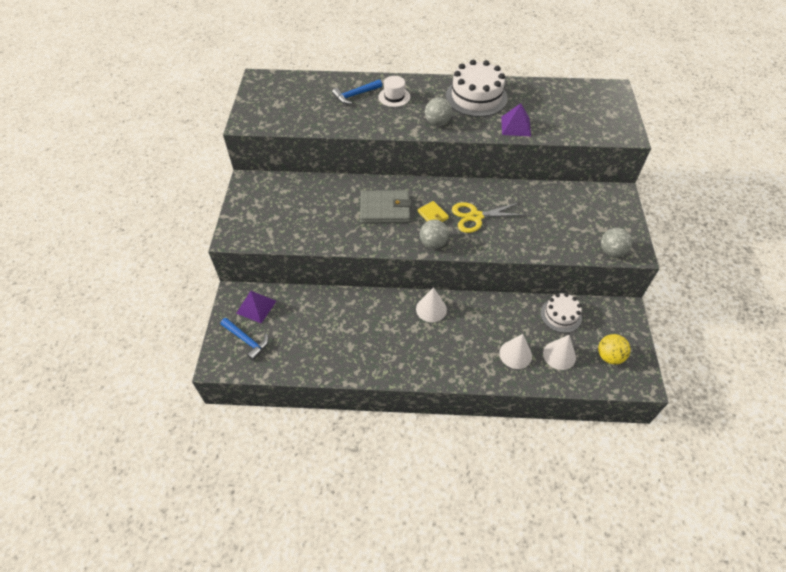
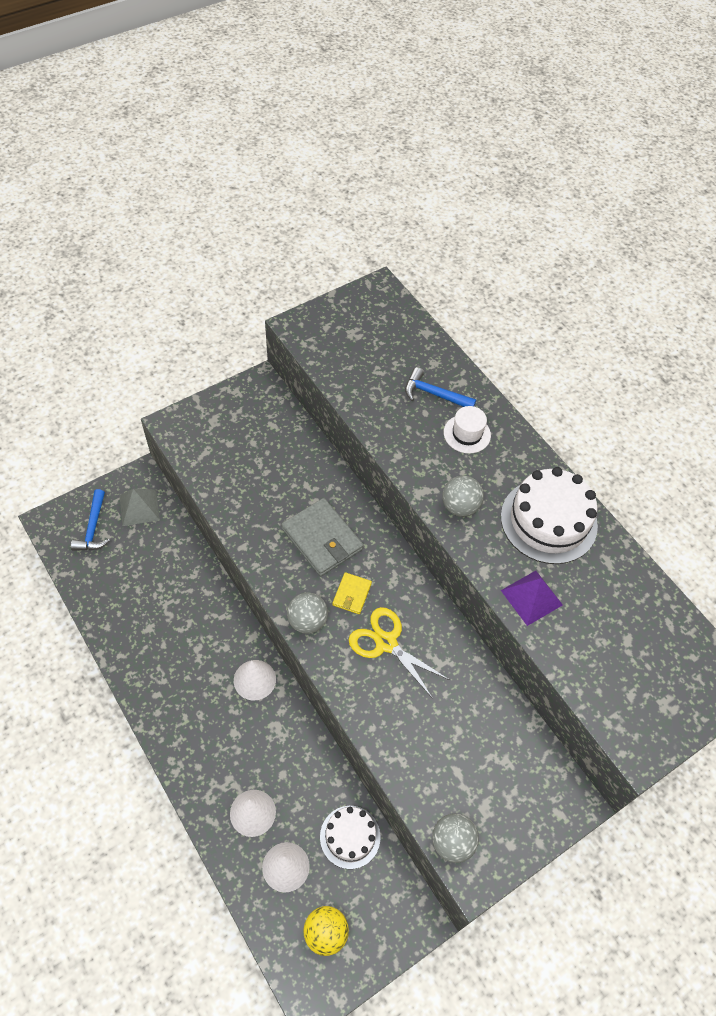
camera: 50 degrees right, 5 degrees up
(256, 307) = (139, 507): purple pyramid -> grey pyramid

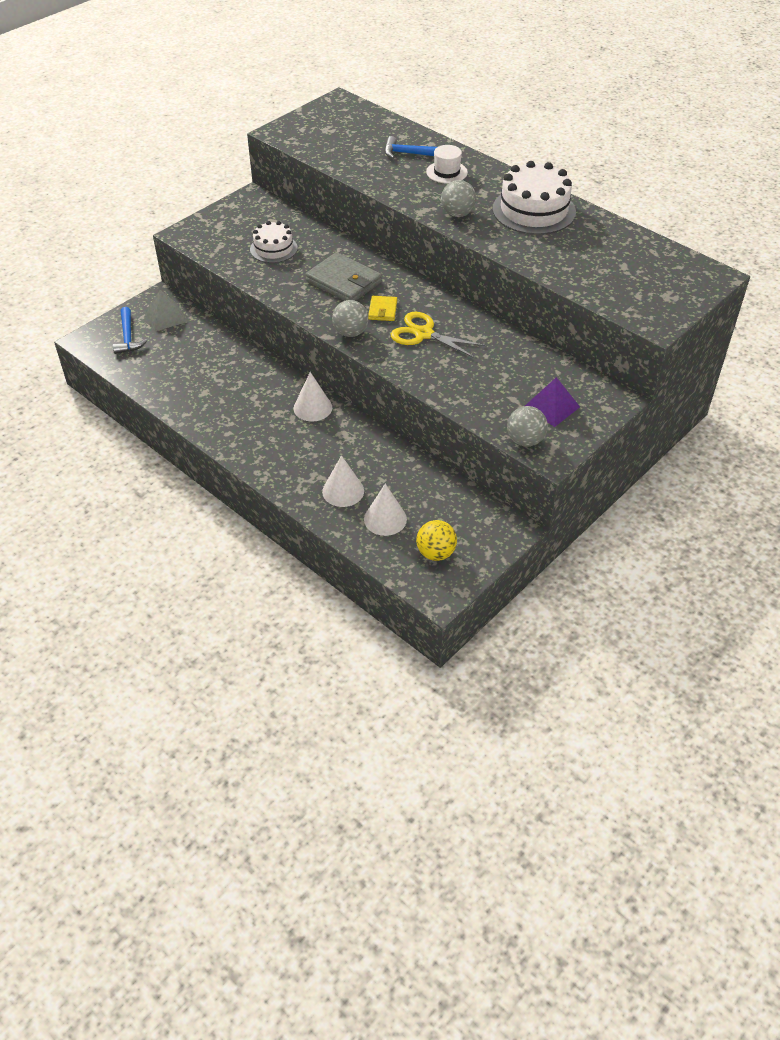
camera: 10 degrees left, 10 degrees down
(350, 837) = (434, 490): white cake -> white cake (273, 248)
(531, 597) = (537, 255): purple pyramid -> purple pyramid (551, 407)

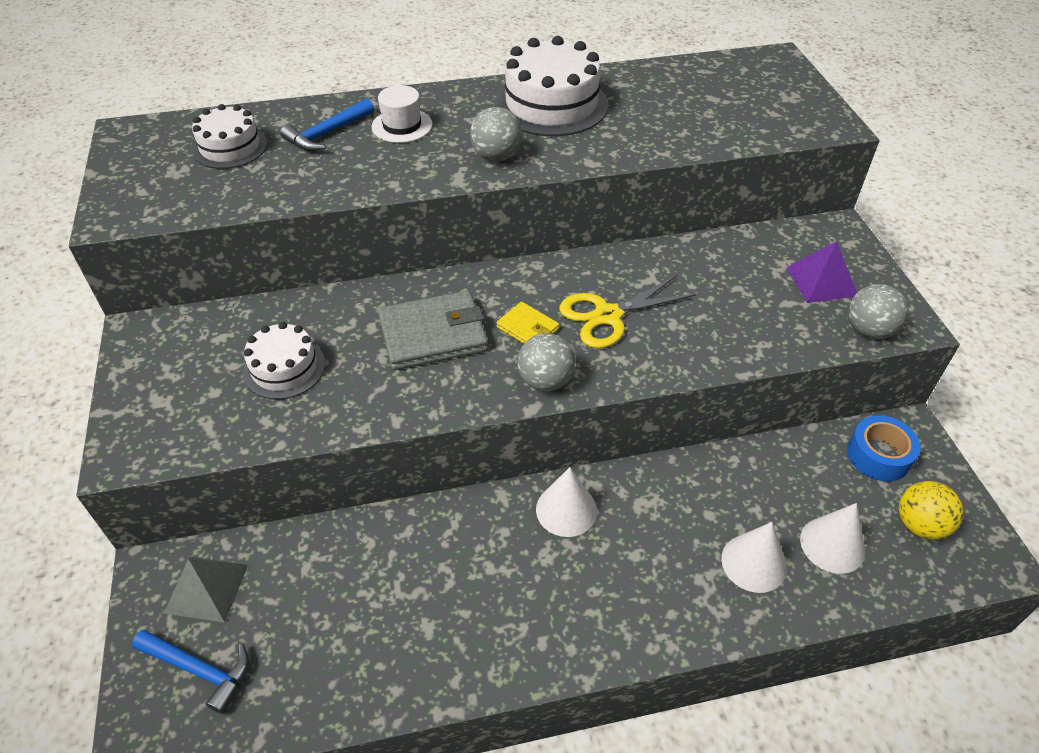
camera: 55 degrees left, 0 degrees up
(363, 133) = (230, 147): none -> white cake
(476, 519) = (878, 455): none -> blue tape

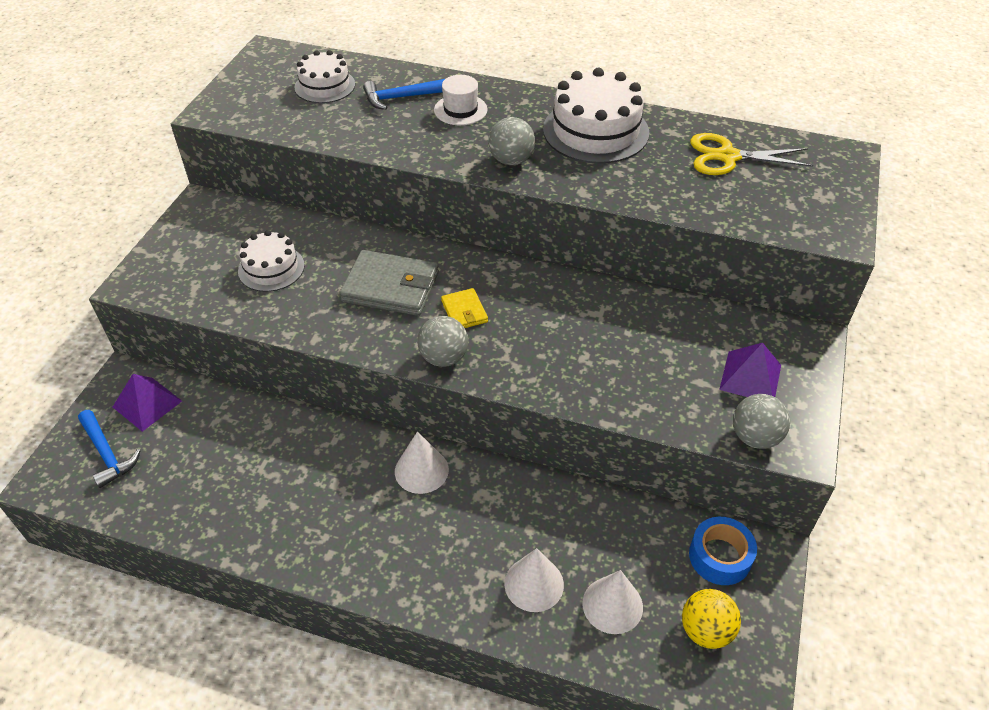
camera: 30 degrees right, 0 degrees up
(207, 588) = (147, 404): grey pyramid -> purple pyramid
(607, 316) = (535, 328): yellow scissors -> yellow scissors (727, 156)

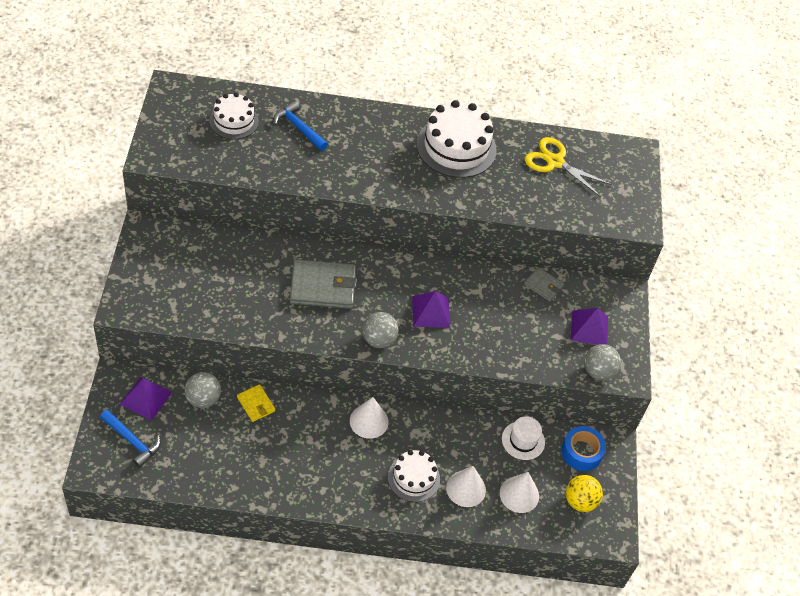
camera: 20 degrees left, 5 degrees up
(271, 268) = (226, 281): white cake -> white cake (413, 478)
(400, 98) = (299, 128): blue hammer -> blue hammer turned 75 degrees clockwise
(460, 110) = (349, 136): white hat -> white hat (523, 440)
(464, 311) = (383, 301): yellow wallet -> yellow wallet (256, 404)
(511, 160) = (401, 181): grey ball -> grey ball (203, 399)
(526, 331) = (431, 311): none -> purple pyramid
(692, 316) = (543, 285): none -> grey wallet
(727, 156) = (555, 162): yellow scissors -> yellow scissors turned 45 degrees clockwise

